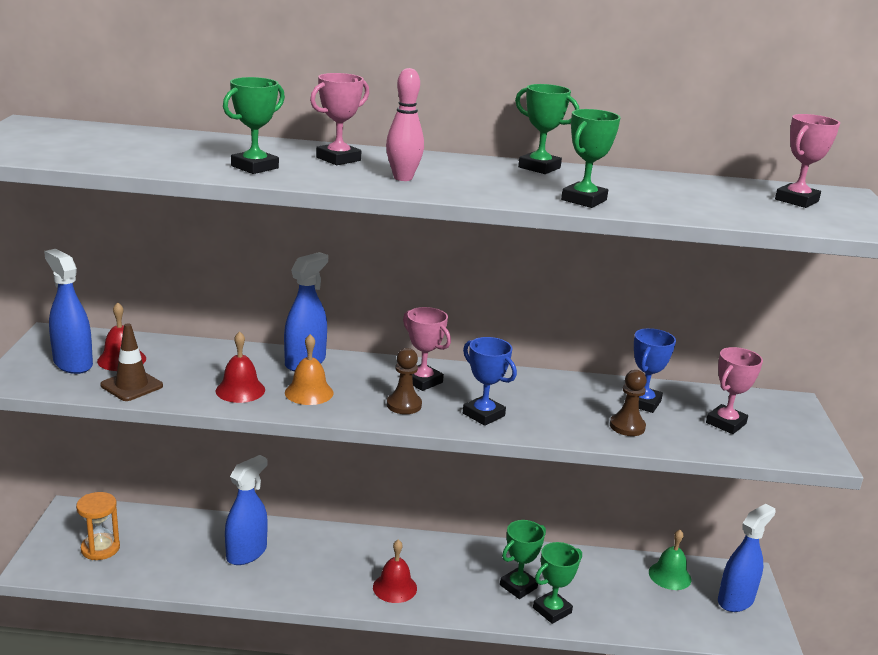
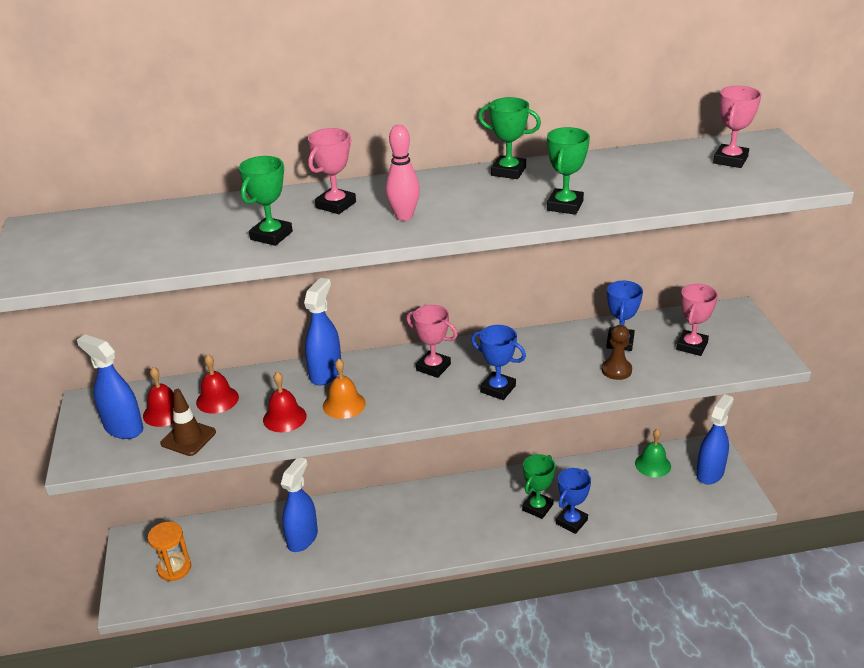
camera: 10 degrees left, 10 degrees up
(395, 587) = (438, 536): red bell -> red bell (217, 399)
(404, 405) = (429, 396): brown pawn -> none
(552, 610) = (571, 522): green trophy -> blue trophy

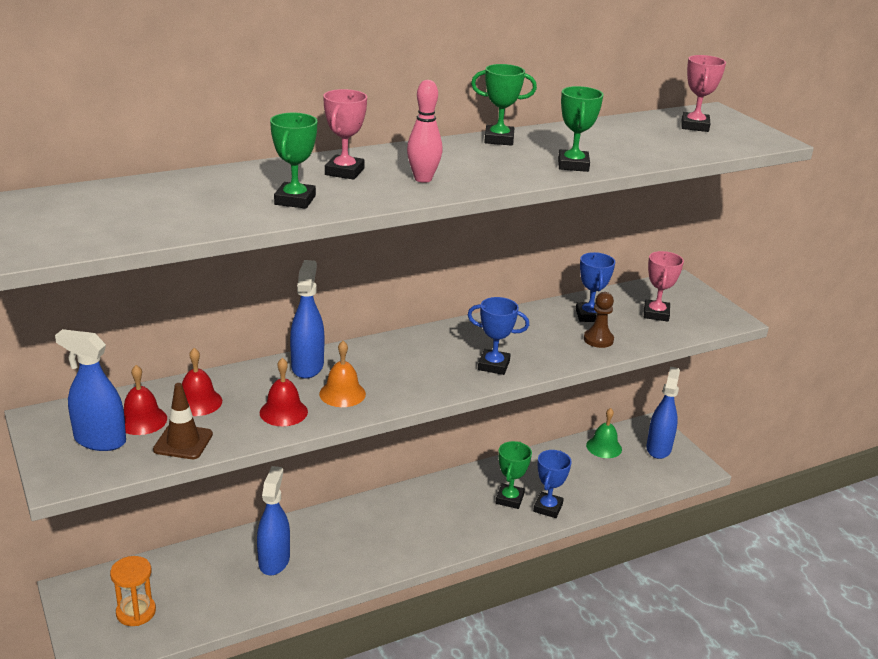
camera: 20 degrees left, 5 degrees down
(433, 367) = (419, 352): pink trophy -> none

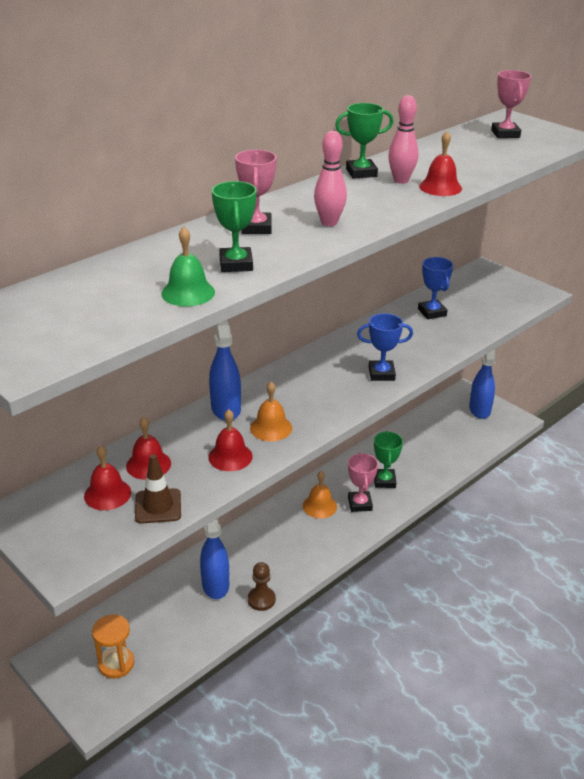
camera: 15 degrees left, 5 degrees up
(100, 440) = (80, 523): blue spray bottle -> none
(424, 509) = (319, 506): none -> orange bell
(535, 153) = (401, 180): none -> pink bowling pin
(548, 508) = (418, 481): blue trophy -> none
(573, 165) = (440, 187): green trophy -> red bell
(598, 339) = (451, 332): brown pawn -> brown pawn (261, 599)
(604, 447) = (437, 418): green bell -> green bell (188, 292)
(656, 314) = (482, 300): pink trophy -> pink trophy (360, 504)

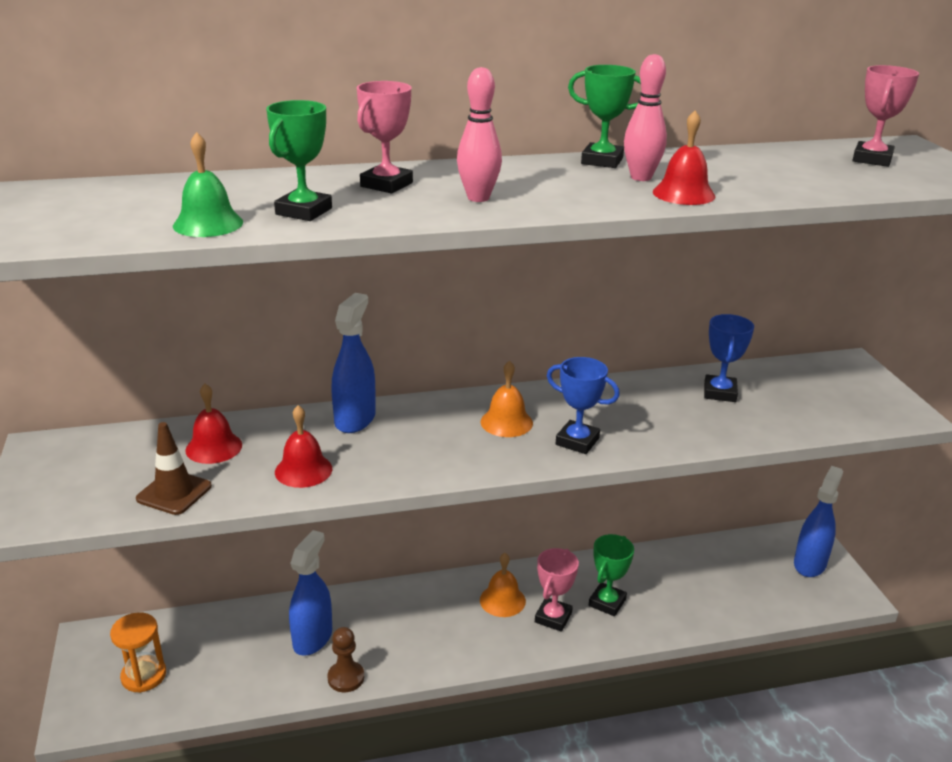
camera: 30 degrees right, 5 degrees down
(107, 494) = (143, 461): red bell -> none
(271, 428) = (381, 456): orange bell -> orange bell (506, 422)

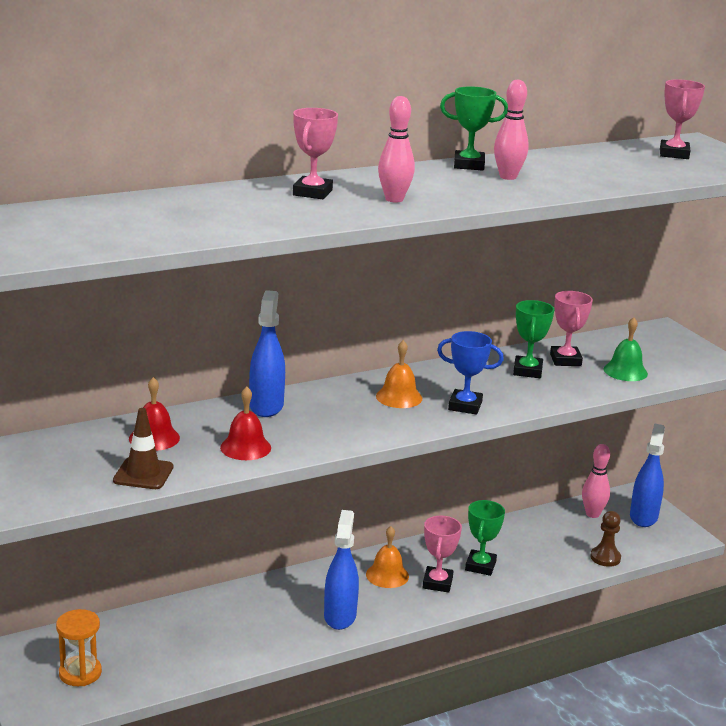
camera: 15 degrees left, 5 degrees down
(208, 224) = (199, 230): green bell -> green bell (625, 371)
(304, 211) = (266, 217): green trophy -> green trophy (527, 371)
(313, 638) = (226, 625): blue spray bottle -> blue spray bottle (340, 616)
(346, 678) = (271, 650): brown pawn -> brown pawn (605, 558)
(683, 194) = (548, 188): red bell -> none
(719, 392) = (565, 360): blue trophy -> pink trophy
(752, 553) = (592, 514): none -> pink bowling pin

